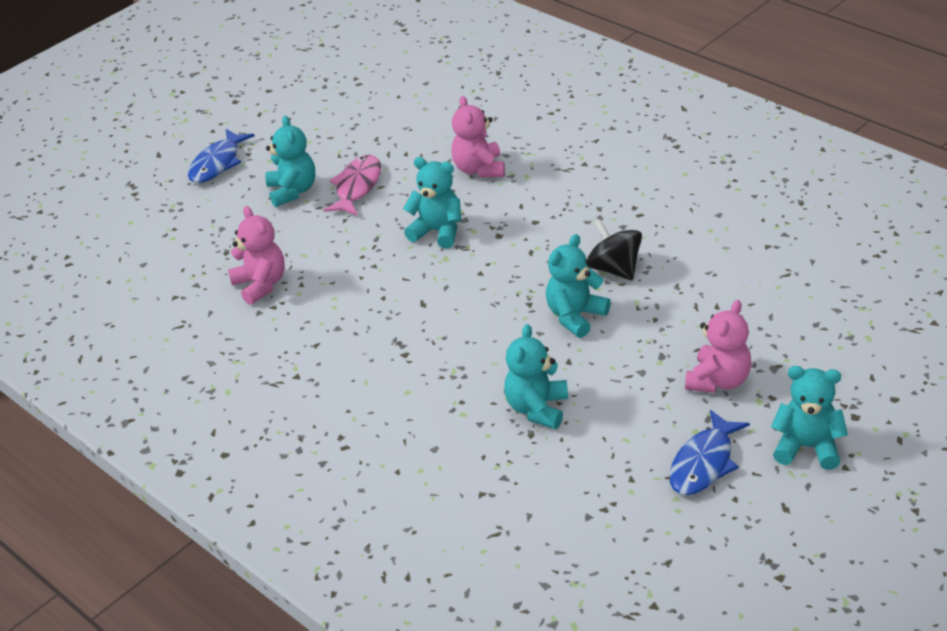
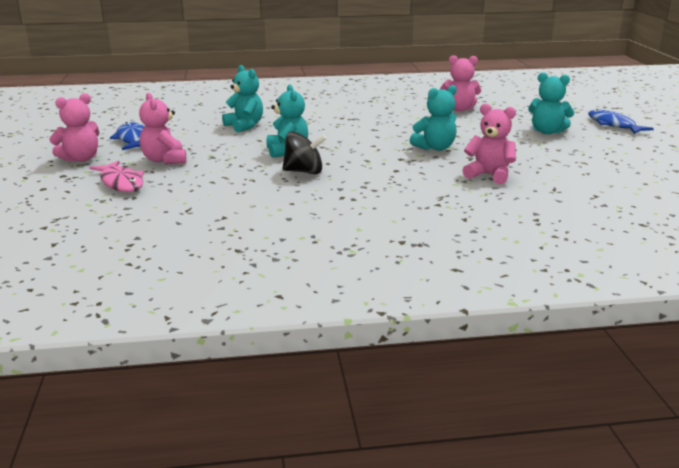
camera: 125 degrees right, 15 degrees down
(357, 187) = (525, 144): pink fish -> pink fish (121, 183)
(807, 447) = (80, 159): turquoise teddy bear -> pink teddy bear

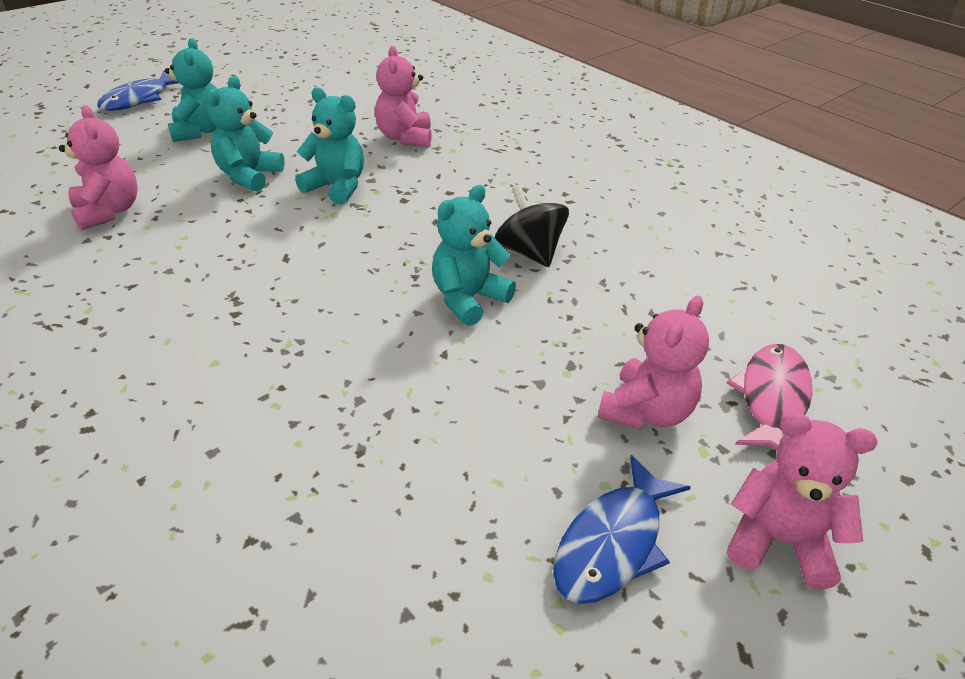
camera: 125 degrees left, 15 degrees up
(244, 126) = (382, 413): turquoise teddy bear -> turquoise teddy bear (249, 176)

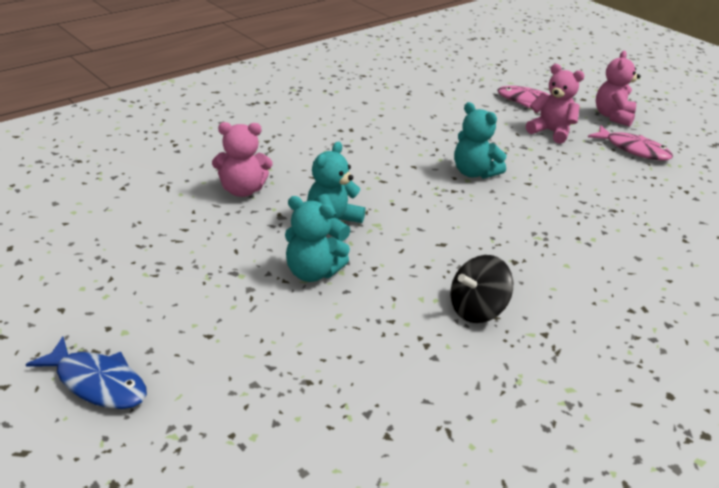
camera: 90 degrees left, 5 degrees down
(108, 212) = (384, 353): pink teddy bear -> none
(200, 131) = (207, 316): turquoise teddy bear -> none
(529, 252) = (418, 149): black spinning top -> black spinning top (477, 310)
(613, 543) = (633, 149): blue fish -> pink fish

